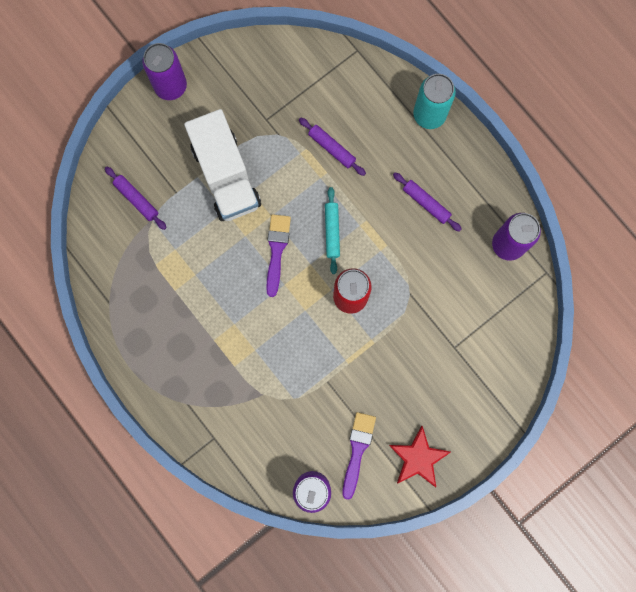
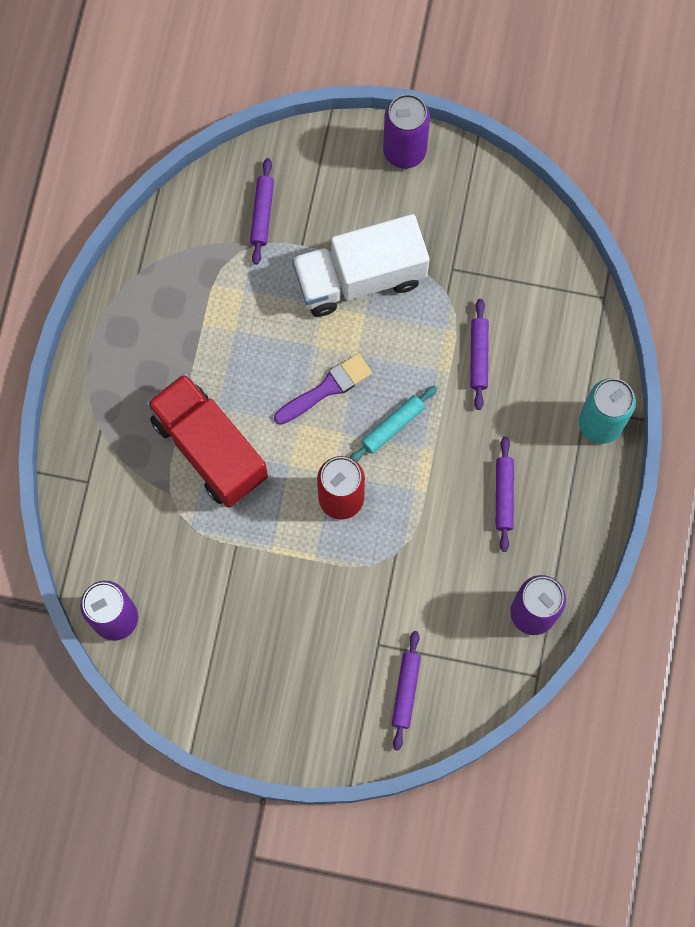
camera: 50 degrees right, 5 degrees down
(226, 176) = (360, 278): white truck -> white truck turned 45 degrees clockwise
(255, 348) = (209, 448): none -> red truck
(357, 450) = (191, 632): purple brush -> none
(418, 458) = (233, 699): red star -> none
(495, 354) = (406, 691): none -> purple rolling pin

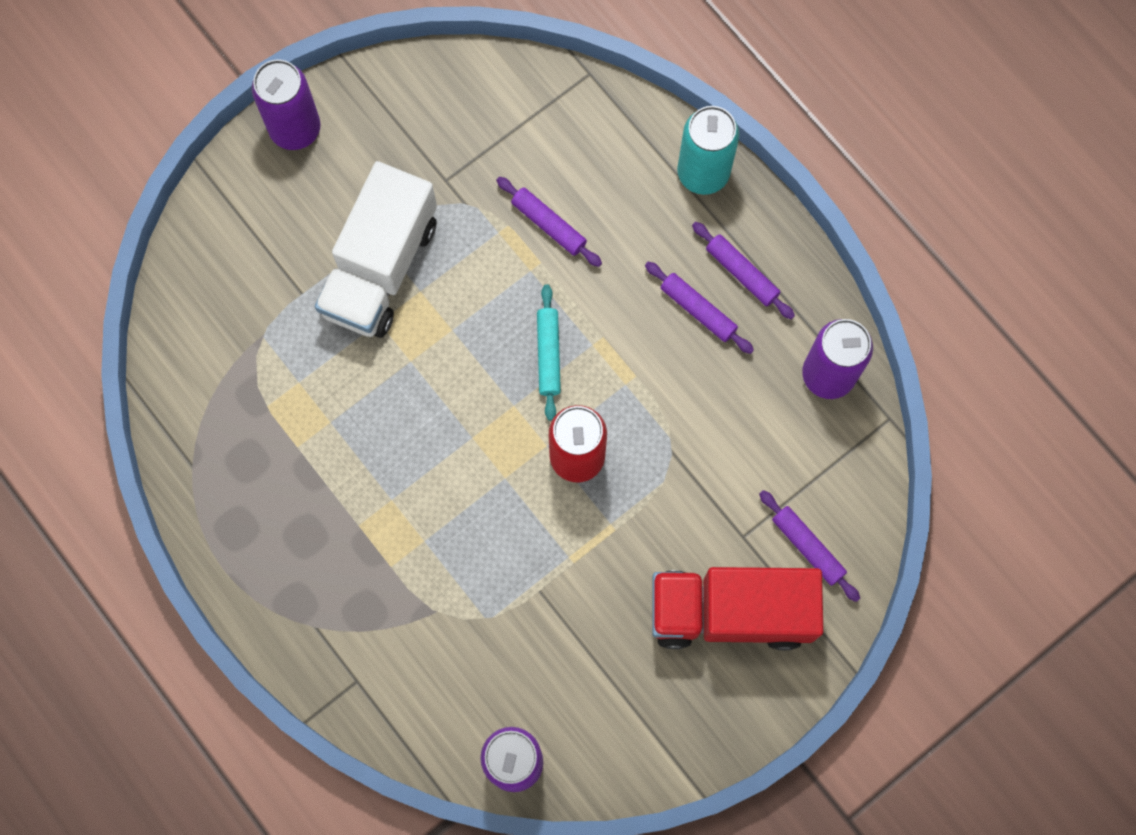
camera: 50 degrees left, 0 degrees up
(209, 448) = (424, 539): red truck -> red truck (730, 612)
(262, 214) = (238, 304): purple rolling pin -> purple rolling pin (742, 273)
(326, 388) = (460, 384): purple brush -> none

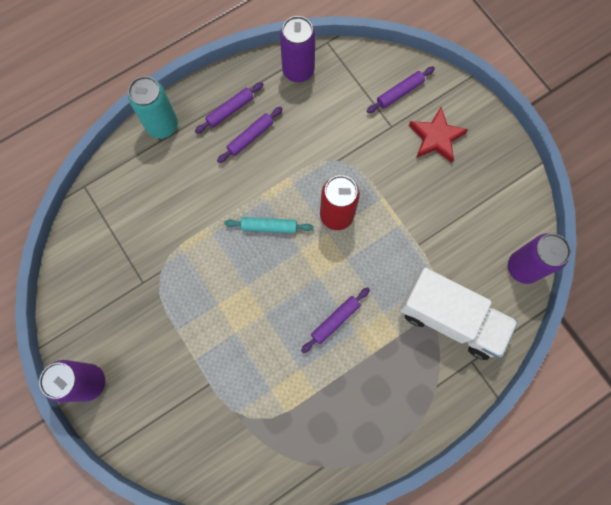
camera: 85 degrees left, 0 degrees up
(380, 267) = (197, 329): white truck -> white truck (450, 318)
(549, 224) = (183, 219): purple rolling pin -> purple rolling pin (335, 320)
(730, 612) = (436, 137): red truck -> red star

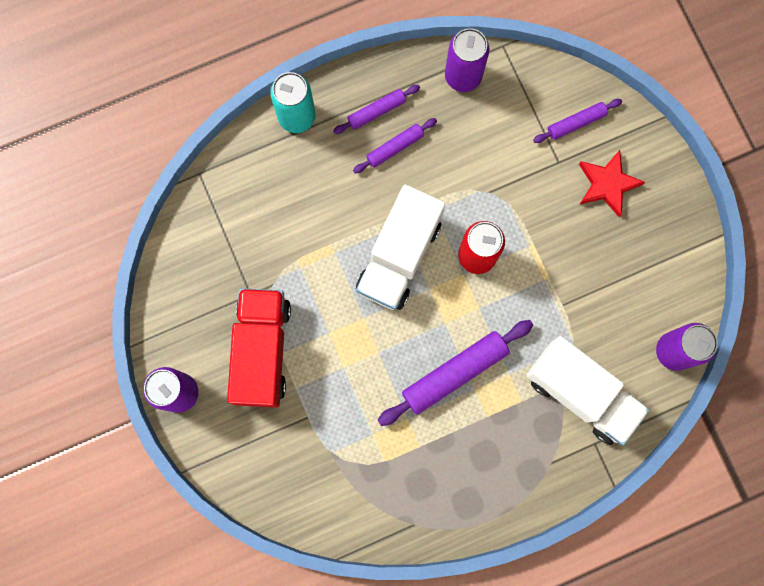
camera: 10 degrees right, 5 degrees up
(159, 331) = (262, 351): none -> red truck
(269, 227) = (399, 256): turquoise rolling pin -> white truck
(335, 320) = (454, 373): purple rolling pin -> purple rolling pin, size x1.79

